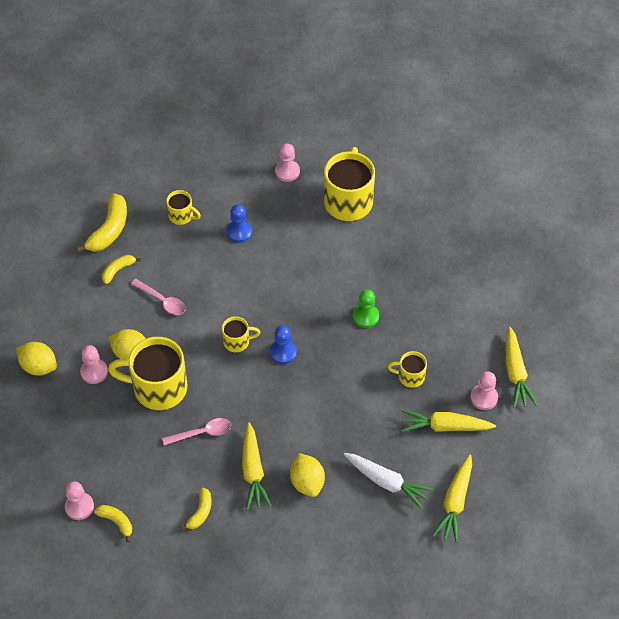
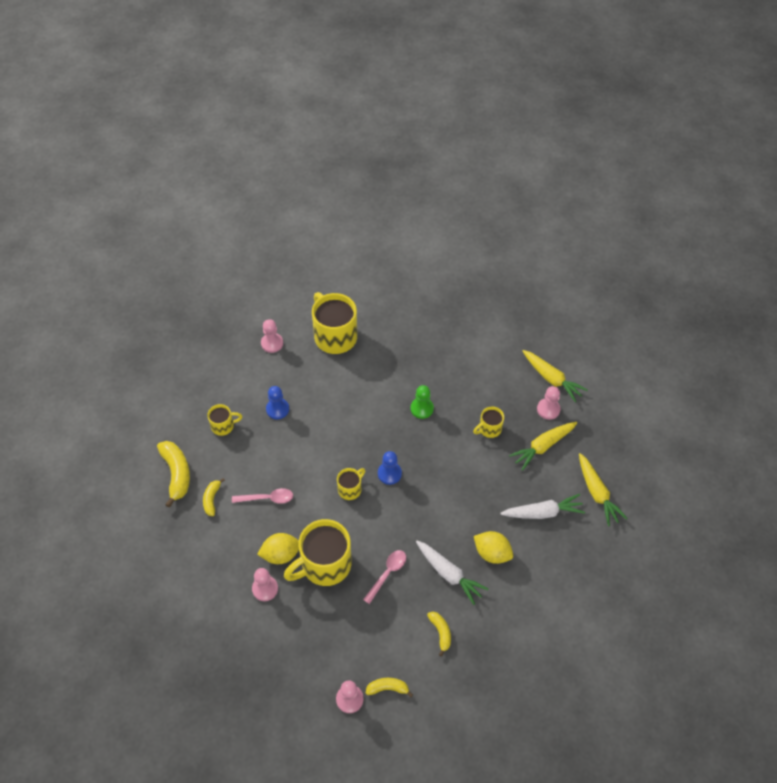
camera: 40 degrees left, 0 degrees up
(39, 366) = (217, 617): yellow lemon -> none
(253, 471) = (449, 574): yellow carrot -> white carrot

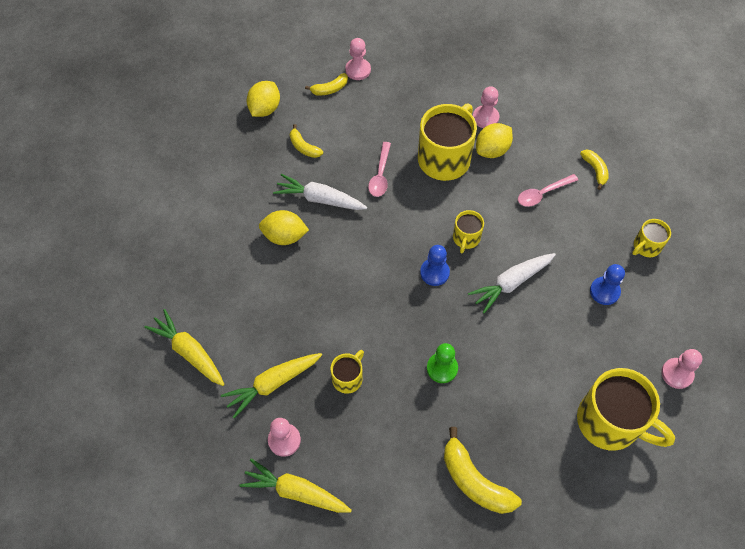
camera: 155 degrees right, 5 degrees up
(176, 474) = (649, 178): yellow banana -> yellow banana (474, 481)
(459, 693) = (265, 109): none -> yellow lemon
(542, 512) = (245, 302): white carrot -> white carrot (511, 283)
(543, 446) = (273, 384): yellow carrot -> yellow carrot turned 150 degrees counterclockwise

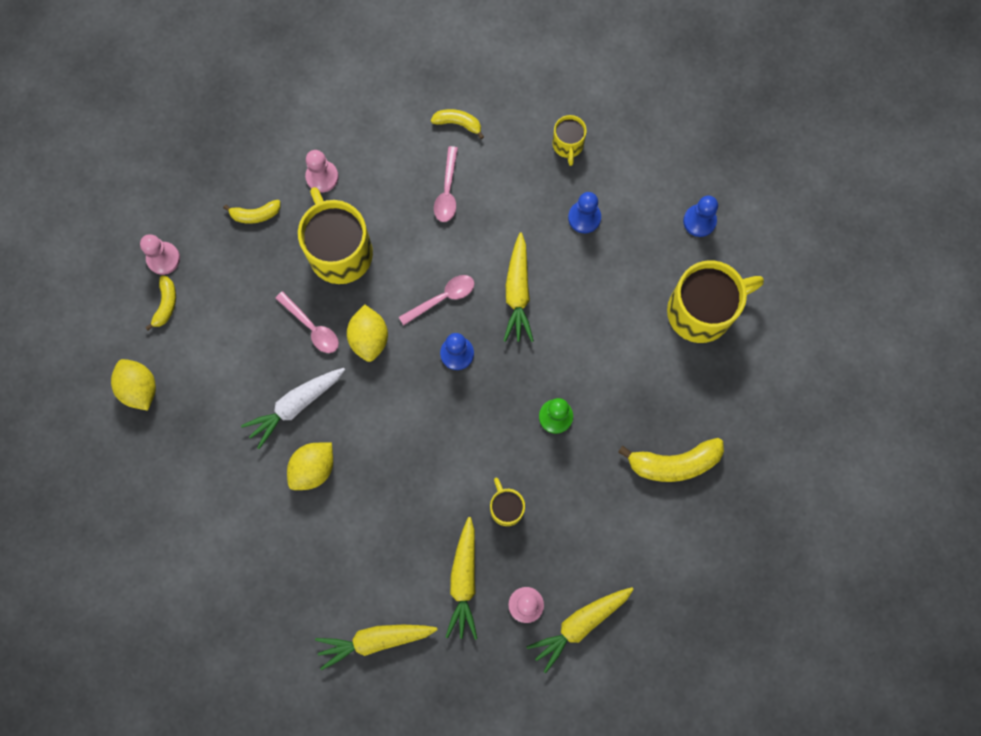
camera: 55 degrees left, 15 degrees up
(304, 147) = (220, 380): yellow banana -> yellow banana (255, 214)
(466, 238) = (442, 298): yellow mug -> pink spoon
(492, 150) = (364, 200): yellow lemon -> yellow lemon (369, 338)
(511, 283) = (518, 292): white carrot -> yellow carrot
(677, 374) = (699, 221): pink pawn -> blue pawn

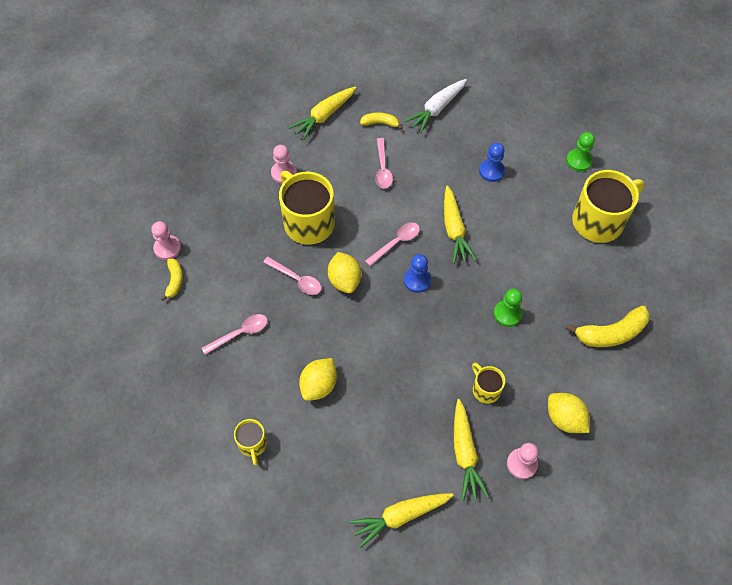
camera: 10 degrees left, 15 degrees down
(139, 388) = (162, 347): yellow lemon -> yellow lemon (564, 419)
(233, 386) = (240, 333): none -> pink spoon
(255, 214) = (236, 206): yellow banana -> none
(296, 405) = (295, 339): white carrot -> white carrot (437, 109)
(568, 145) = (466, 125): yellow mug -> yellow mug (253, 444)
(580, 624) = (571, 472): yellow carrot -> yellow carrot (324, 116)
(699, 221) = (578, 161): blue pawn -> green pawn

